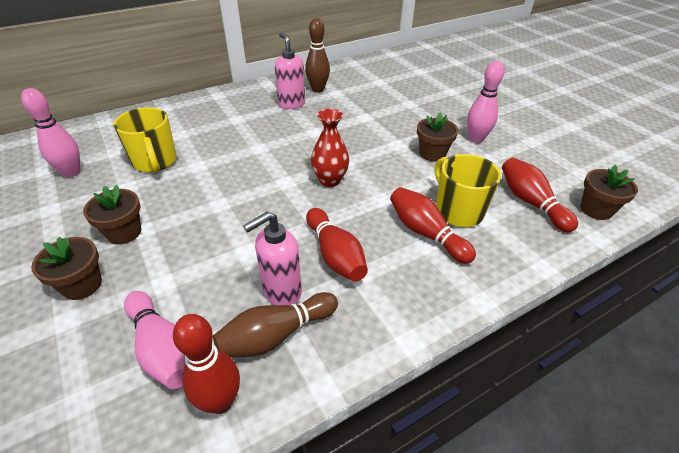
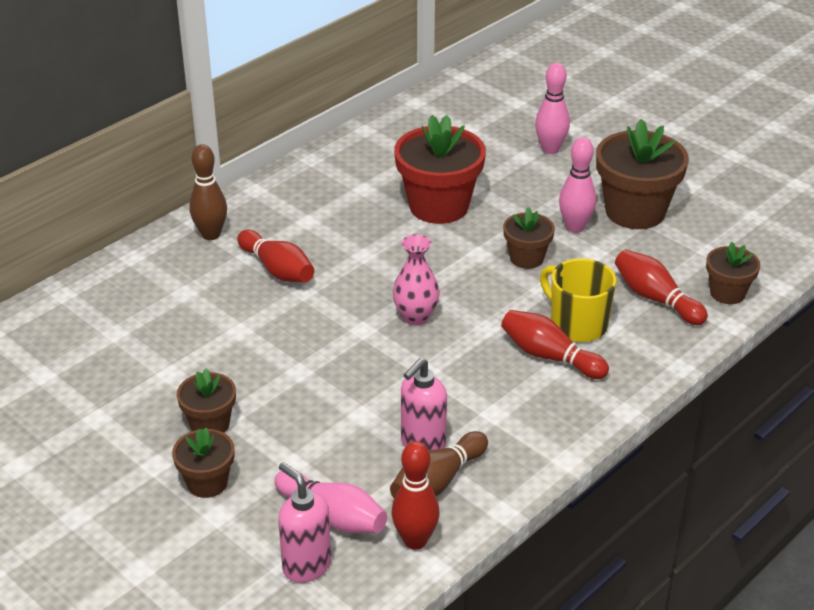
camera: 15 degrees left, 5 degrees down
(71, 172) = (82, 370): pink bowling pin -> pink bowling pin (550, 149)
(155, 162) = (181, 336): yellow mug -> none
(291, 104) = (310, 218): pink soap dispenser -> pink soap dispenser (306, 566)
(318, 89) = (335, 187): brown bowling pin -> brown bowling pin (211, 235)
(330, 180) = (416, 317): red vase -> pink vase
(335, 254) = (461, 398): red bowling pin -> red bowling pin (277, 269)
(381, 110) = (439, 206): none -> red flower pot
(525, 136) = (635, 211): none -> brown flower pot

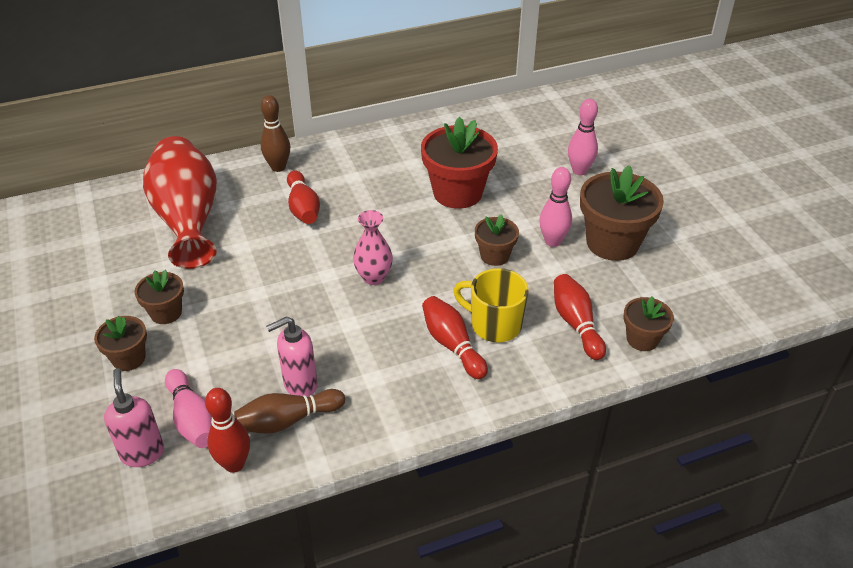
camera: 25 degrees right, 5 degrees up
(149, 321) = (188, 219): none -> red vase
(577, 324) = (494, 325): yellow mug -> yellow mug turned 45 degrees counterclockwise

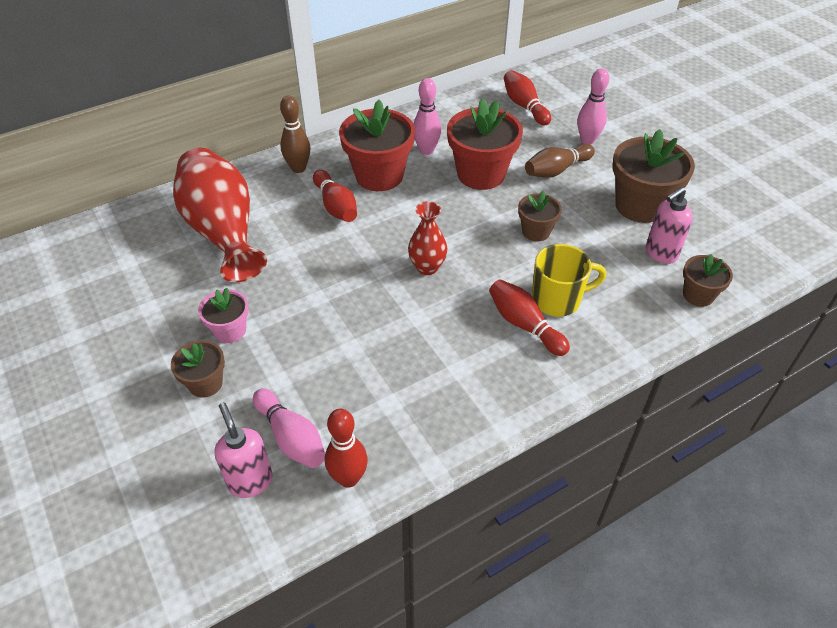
camera: 10 degrees left, 5 degrees up
(166, 313) = (230, 330): brown flower pot -> pink flower pot
(288, 420) = (388, 424): brown bowling pin -> brown bowling pin (556, 170)
(300, 385) = (389, 386): pink soap dispenser -> pink soap dispenser (660, 253)
(355, 183) = (379, 176): none -> red flower pot
(374, 277) = (427, 267): pink vase -> red vase
(494, 325) = (557, 299): yellow mug -> yellow mug turned 150 degrees clockwise
(552, 241) = (585, 211): pink bowling pin -> pink bowling pin (426, 150)
(576, 324) = (633, 288): red bowling pin -> red bowling pin (524, 106)

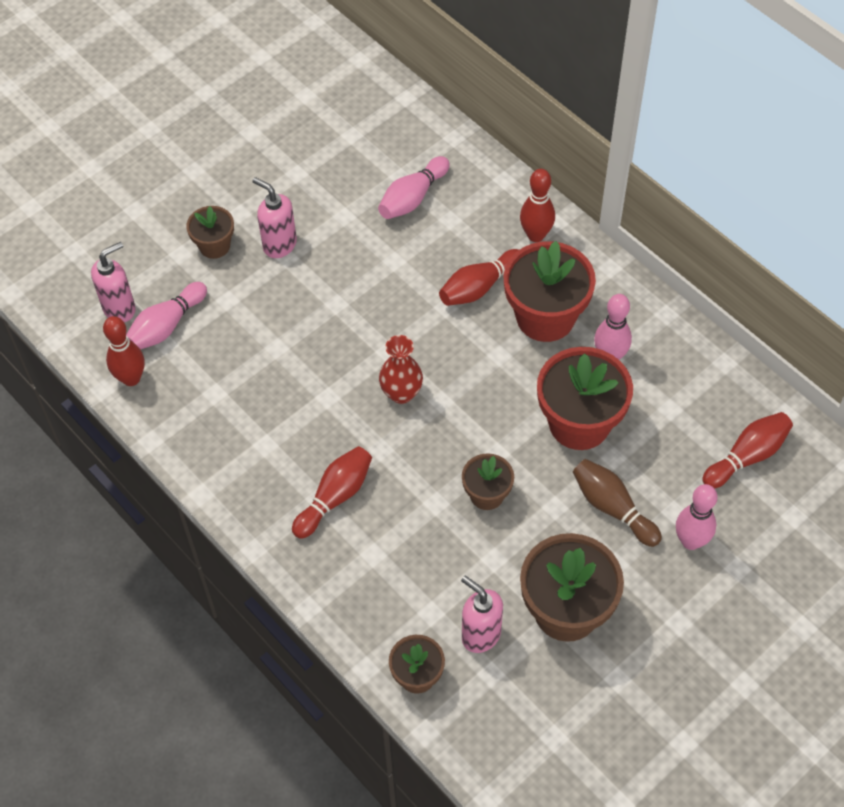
camera: 80 degrees right, 10 degrees up
(223, 231) = (413, 198): red vase -> pink bowling pin
(230, 330) = (279, 245): pink flower pot -> pink soap dispenser
(298, 168) = (536, 235): brown bowling pin -> red bowling pin
(557, 299) = (379, 526): yellow mug -> none

